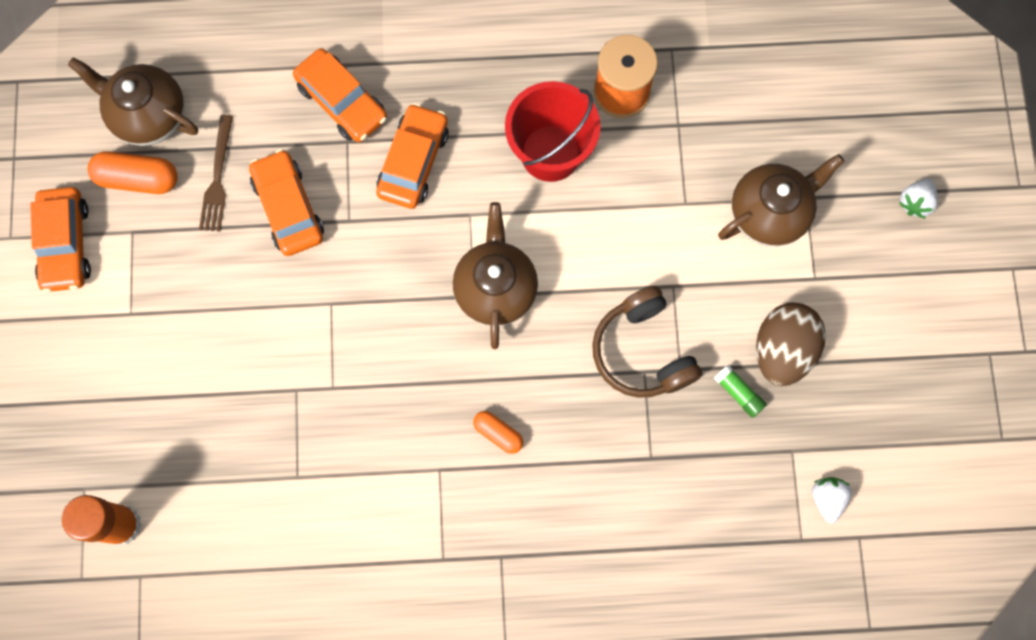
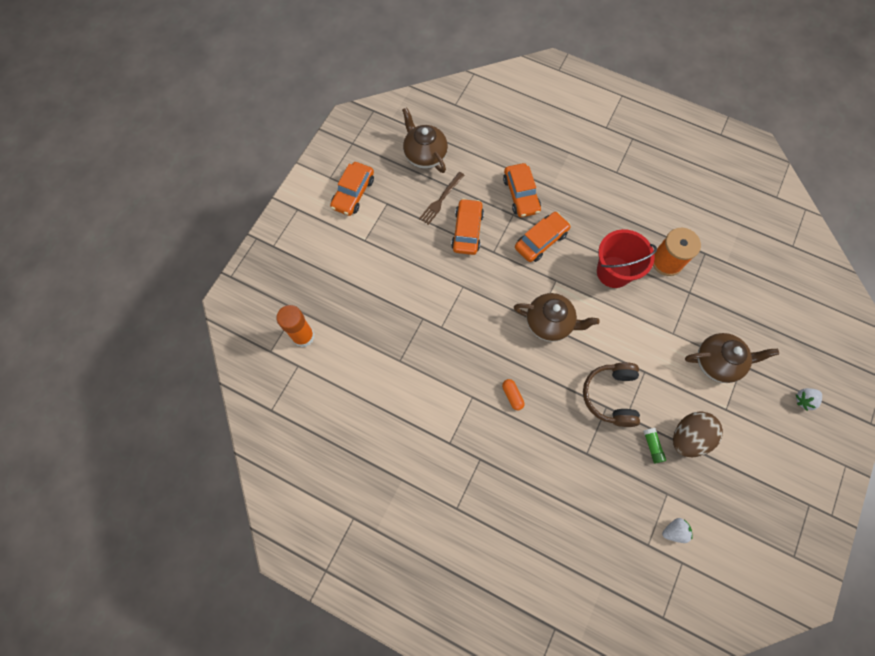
camera: 30 degrees right, 5 degrees down
(138, 179) = (403, 181): orange capsule -> none
(495, 289) = (549, 323): brown teapot -> brown teapot turned 75 degrees clockwise
(827, 498) = (674, 531): white strawberry -> white strawberry turned 45 degrees clockwise

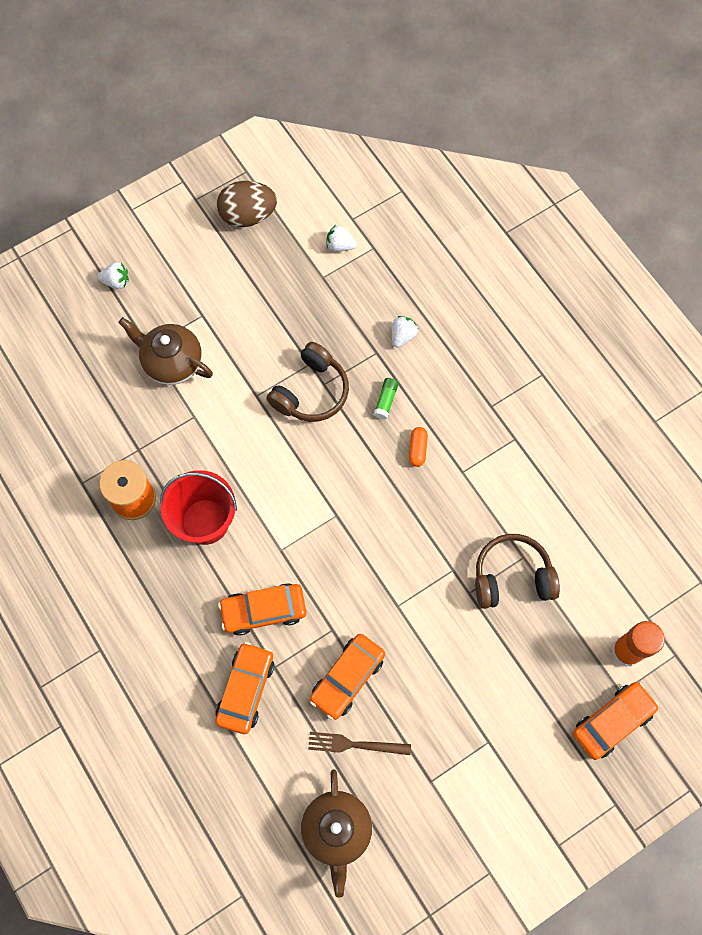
camera: 150 degrees left, 0 degrees up
(353, 193) = (469, 826): orange car -> orange car (612, 721)
(400, 344) = (512, 577): none -> brown headphones
(441, 199) = (355, 744): brown fork -> brown fork turned 150 degrees counterclockwise
(549, 323) = (323, 504): brown teapot -> none
(577, 479) = (402, 336): none -> white strawberry
(652, 446) = (304, 323): green glue stick -> green glue stick (385, 401)
(688, 437) = (261, 312): brown egg -> brown egg (248, 215)

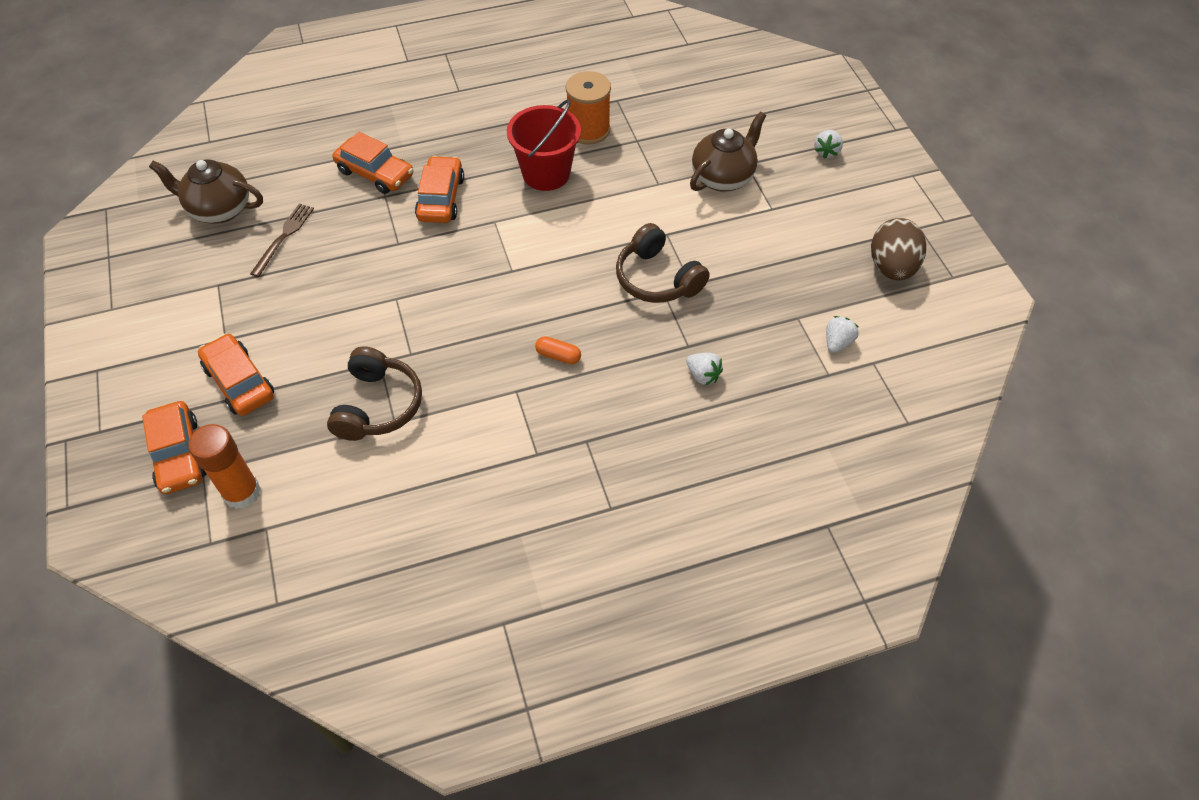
camera: 105 degrees right, 15 degrees down
(347, 678) = (346, 245): orange car -> orange car (239, 382)
(385, 401) = (626, 341): green glue stick -> none

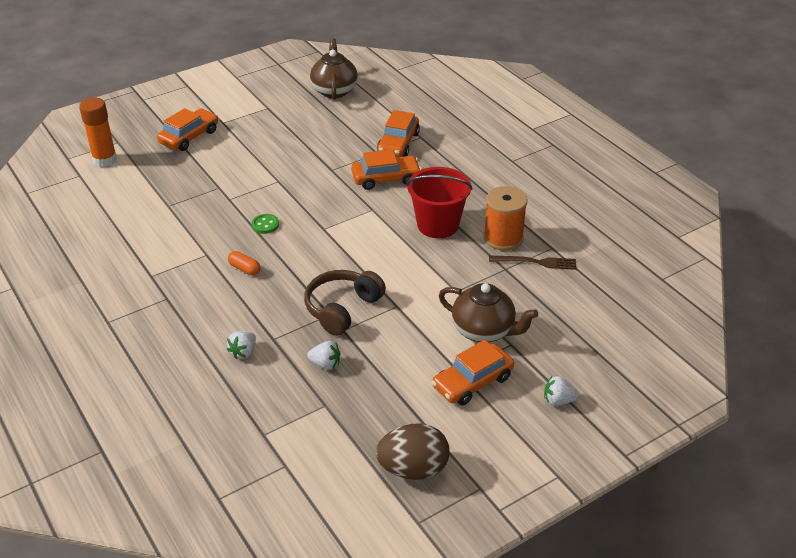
camera: 75 degrees right, 15 degrees down
(179, 454) = (130, 130): orange car -> orange car (472, 382)
(284, 237) = (319, 121): brown fork -> brown fork (536, 262)
(378, 405) = (181, 195): brown headphones -> none
(481, 324) = (265, 225): none -> green button
(558, 356) = (244, 269): orange capsule -> orange capsule turned 60 degrees counterclockwise
(837, 342) = (302, 436): white strawberry -> white strawberry (325, 364)

